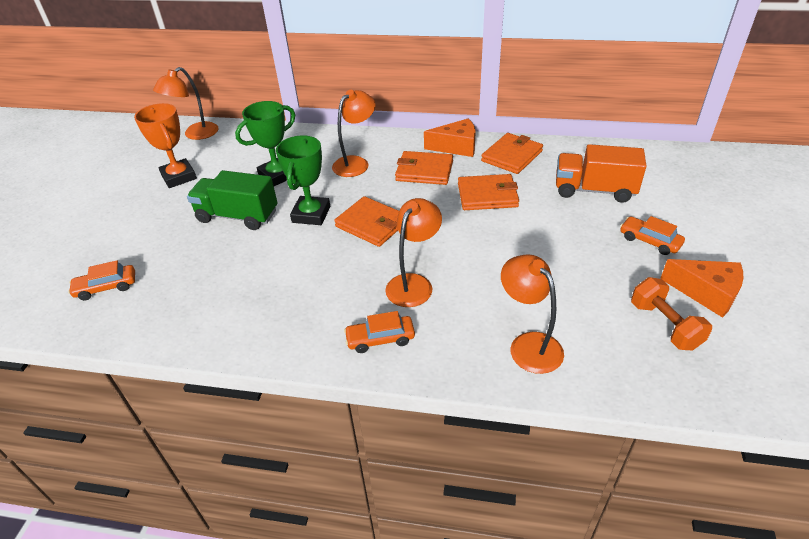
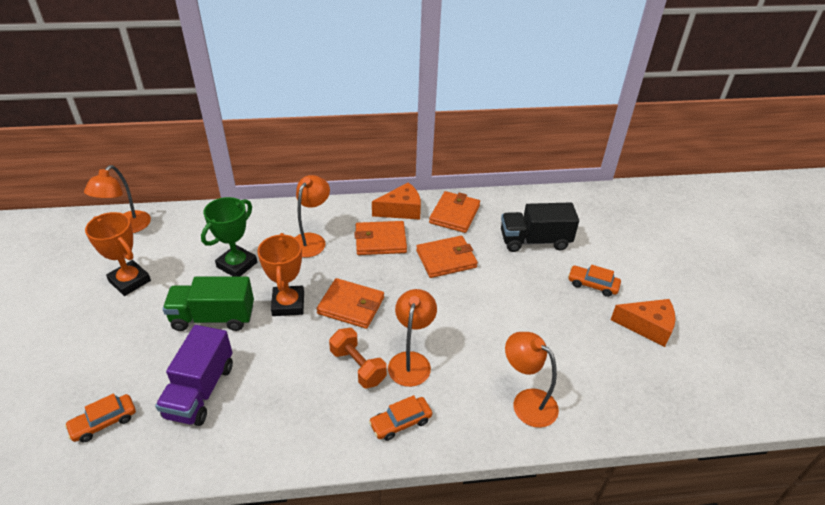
camera: 20 degrees left, 0 degrees up
(199, 275) = (200, 390): none -> purple truck
(311, 214) = (288, 304): green trophy -> orange trophy
(594, 190) = (535, 241): orange truck -> black truck
(664, 325) = (625, 362): orange dumbbell -> orange dumbbell (358, 366)

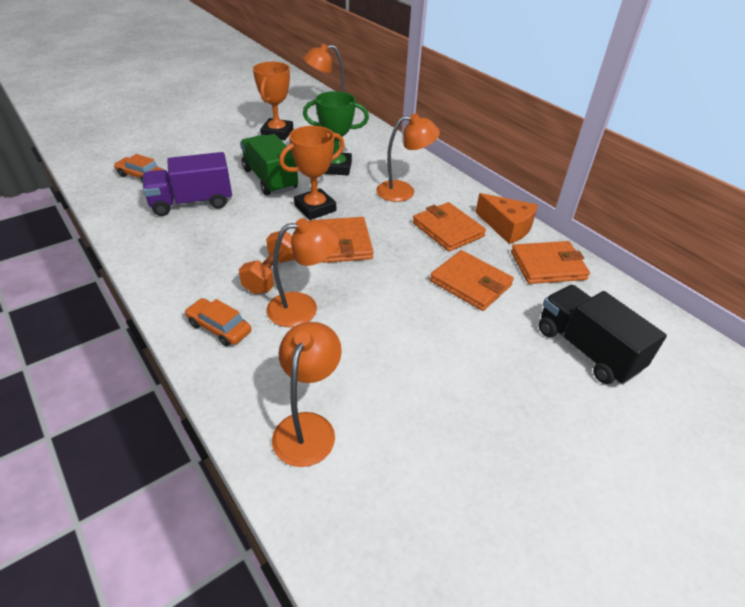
camera: 60 degrees right, 0 degrees up
(592, 285) = (571, 439): orange car -> none
(647, 326) = (554, 542): orange cheese -> none

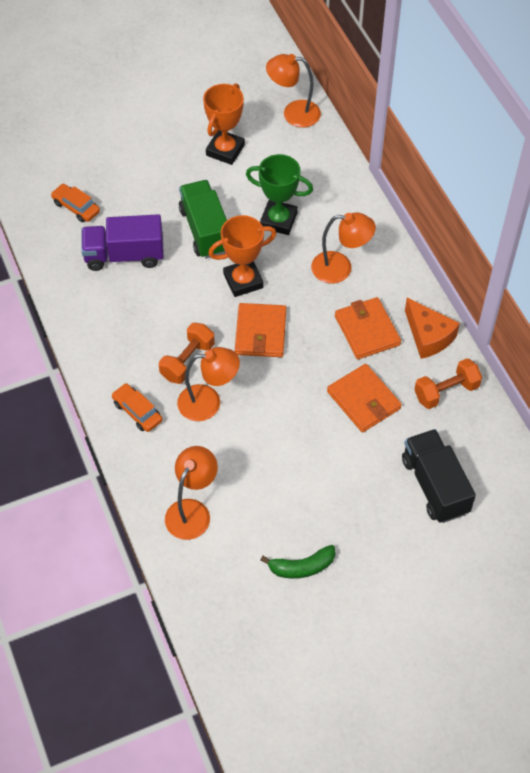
camera: 15 degrees right, 15 degrees up
(476, 473) = (302, 567): none -> green banana
(548, 266) = (446, 391): orange wallet -> orange dumbbell

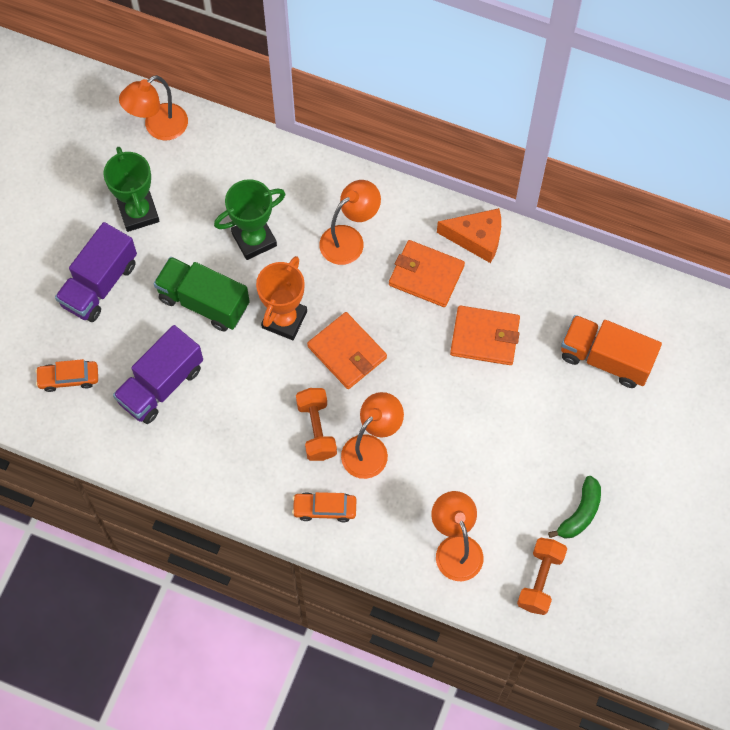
camera: 45 degrees left, 10 degrees up
(155, 171) = (99, 284): none -> purple truck
(225, 150) = (138, 213): orange trophy -> green trophy
(435, 486) = (606, 359): black truck -> orange truck
(446, 391) = (536, 274): orange dumbbell -> orange dumbbell (540, 580)

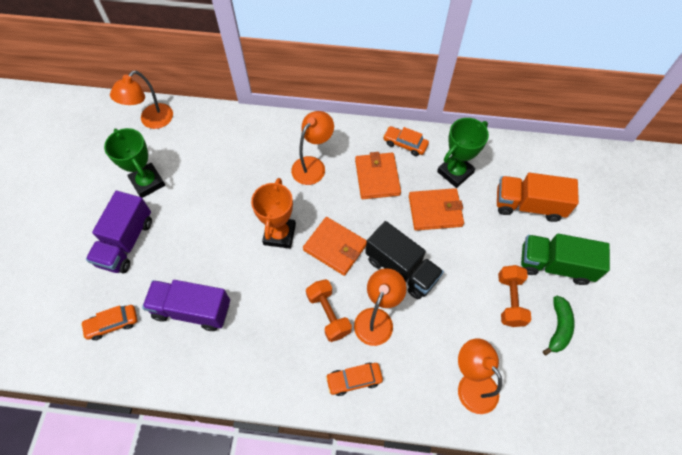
camera: 15 degrees left, 5 degrees down
(161, 385) = (192, 310): purple truck -> purple truck turned 75 degrees clockwise
(204, 302) = (213, 236): green truck -> green truck (555, 265)
(254, 239) = (241, 181): green trophy -> green trophy (455, 172)
(418, 398) = (401, 269): none -> black truck
(426, 275) = (377, 177): orange wallet -> orange wallet turned 75 degrees clockwise
(476, 238) = (405, 144): orange cheese -> orange car
(540, 580) = (550, 393): orange dumbbell -> orange dumbbell (510, 300)

